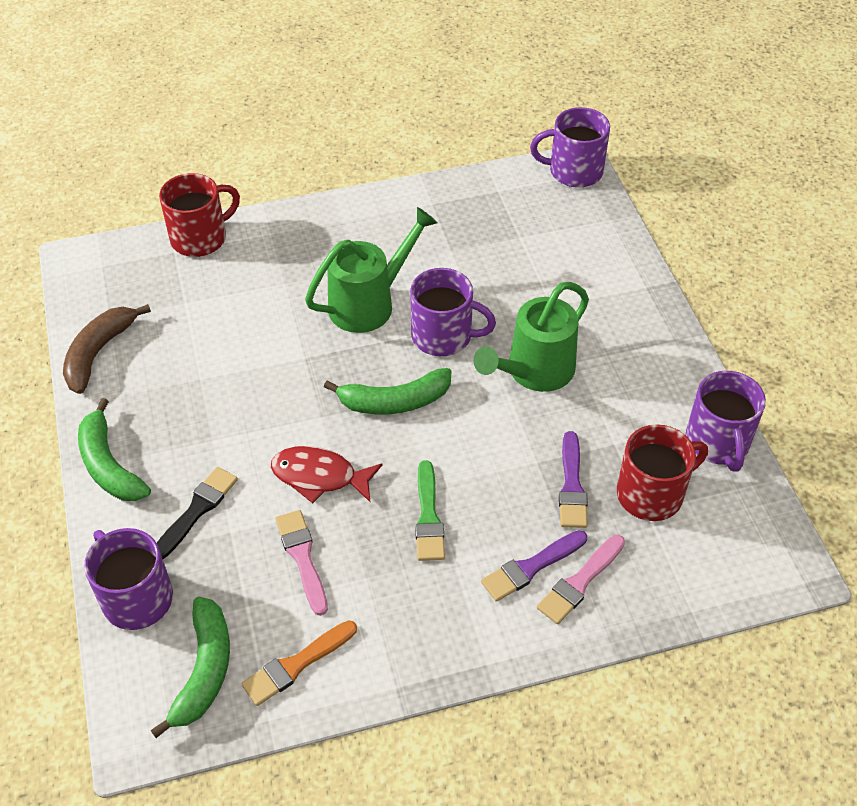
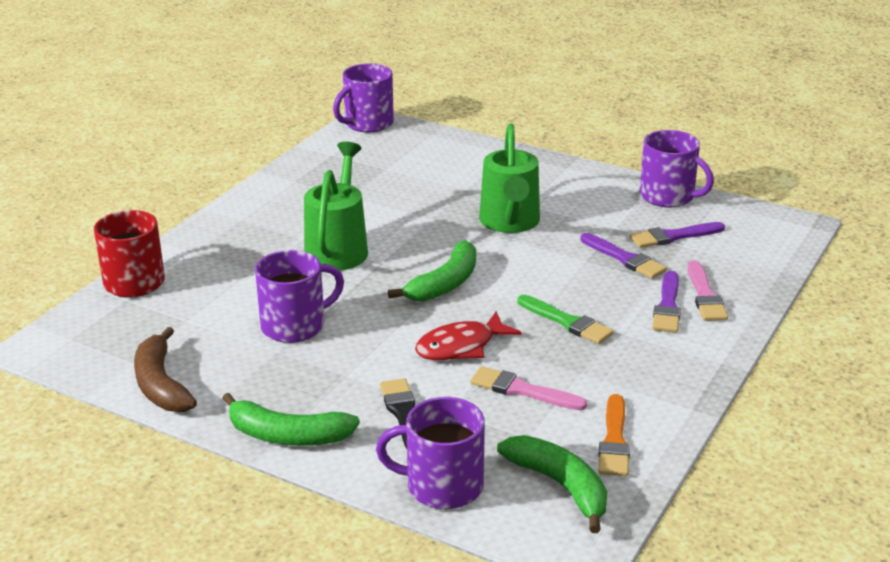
camera: 45 degrees left, 20 degrees down
(443, 336) = (421, 237): purple mug -> purple mug (295, 325)
(652, 493) = (673, 236): red mug -> purple brush

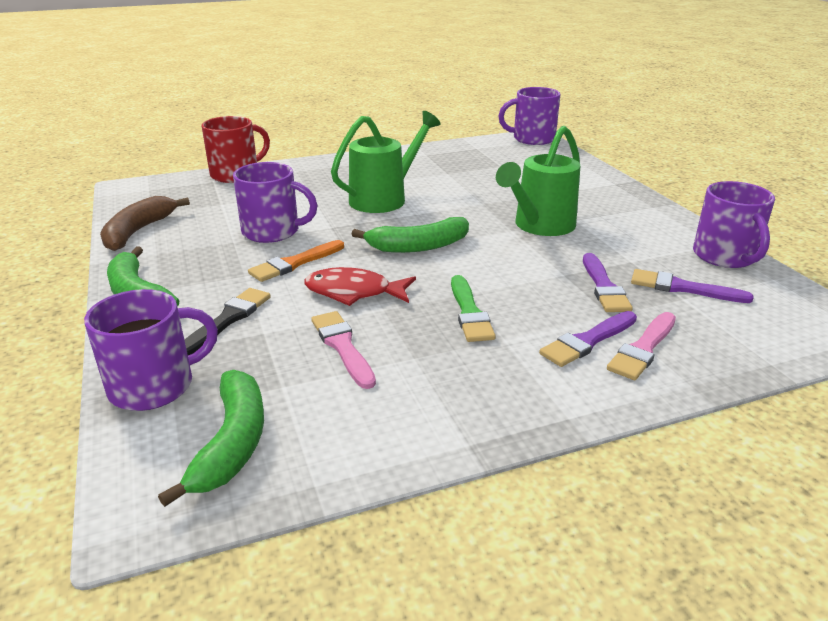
camera: 40 degrees right, 0 degrees up
(442, 486) = (154, 386): purple mug -> purple mug turned 105 degrees clockwise
(614, 440) = (345, 431): orange brush -> orange brush (295, 263)

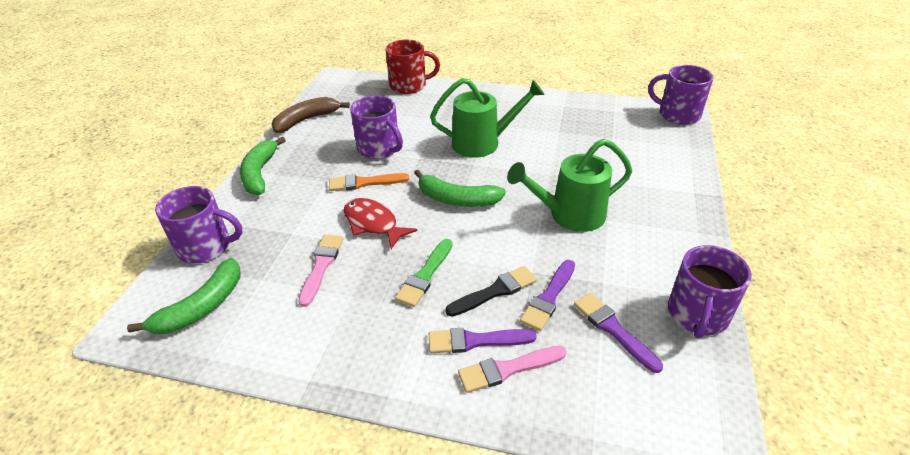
camera: 35 degrees right, 10 degrees up
(227, 320) = (284, 214): black brush -> black brush (495, 291)

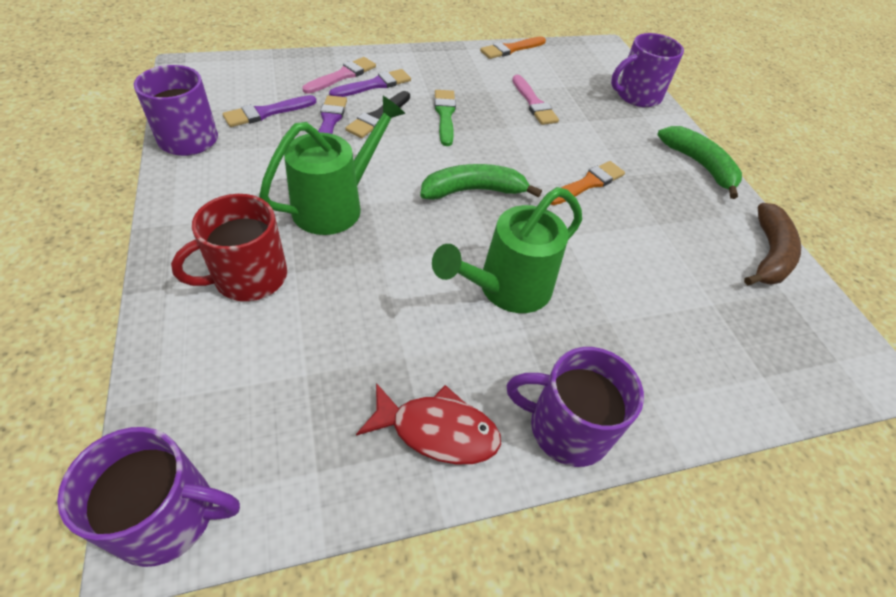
camera: 145 degrees right, 10 degrees up
(201, 307) = (580, 64): green banana -> none
(252, 360) = (511, 49): none -> orange brush
(373, 224) = (531, 144): red fish -> red fish (437, 430)
(379, 149) = (625, 235): purple mug -> purple mug (566, 427)
(409, 85) = (742, 398): red mug -> red mug (248, 277)
(613, 329) = (267, 112): purple brush -> purple brush turned 120 degrees clockwise

